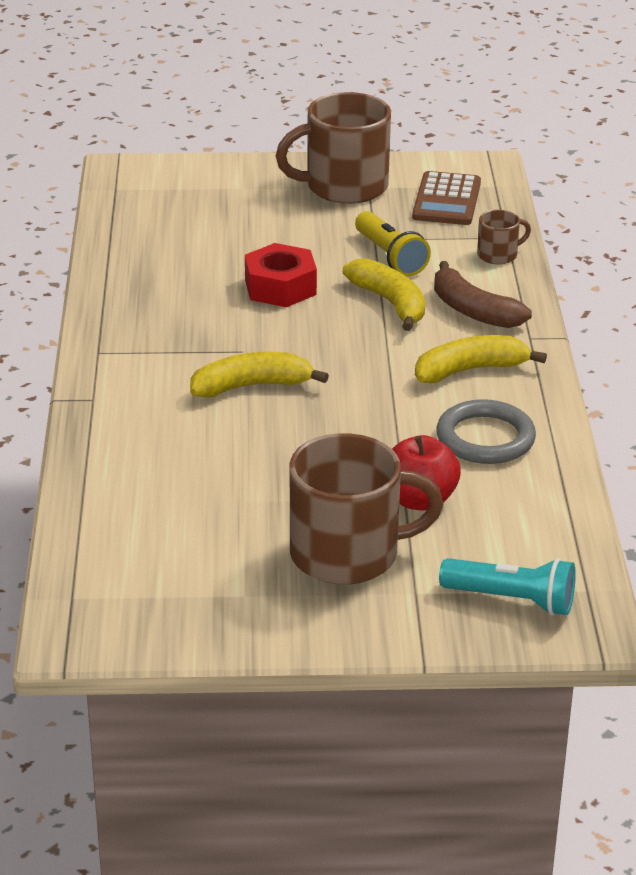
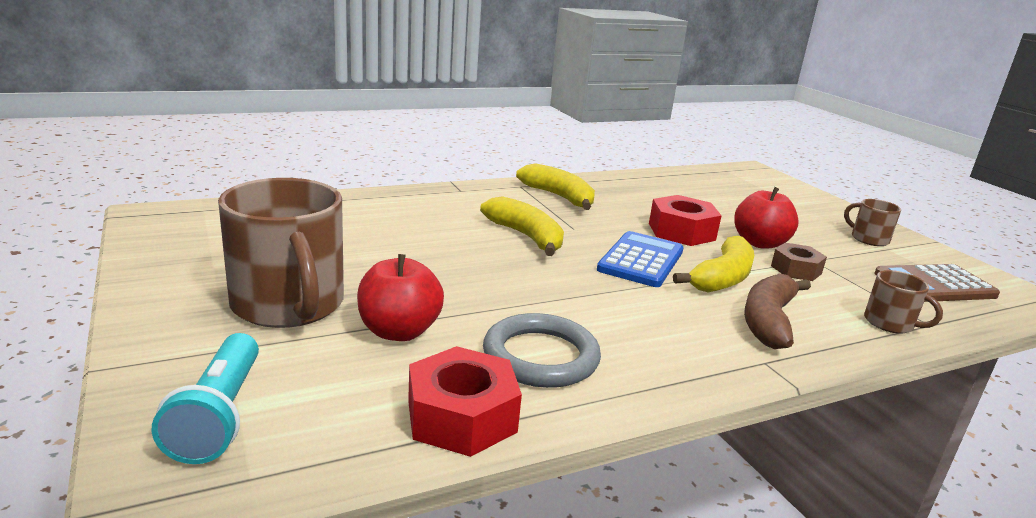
camera: 65 degrees right, 10 degrees down
(327, 252) = (759, 243): none -> red apple
(336, 334) = (641, 260): none -> blue calculator
(344, 187) = (868, 239): brown mug -> brown mug, size x0.47
(390, 257) = (796, 270): yellow flashlight -> brown nut
(470, 370) = (659, 332): yellow banana -> yellow banana (559, 197)
(550, 492) = (461, 416): none -> red nut

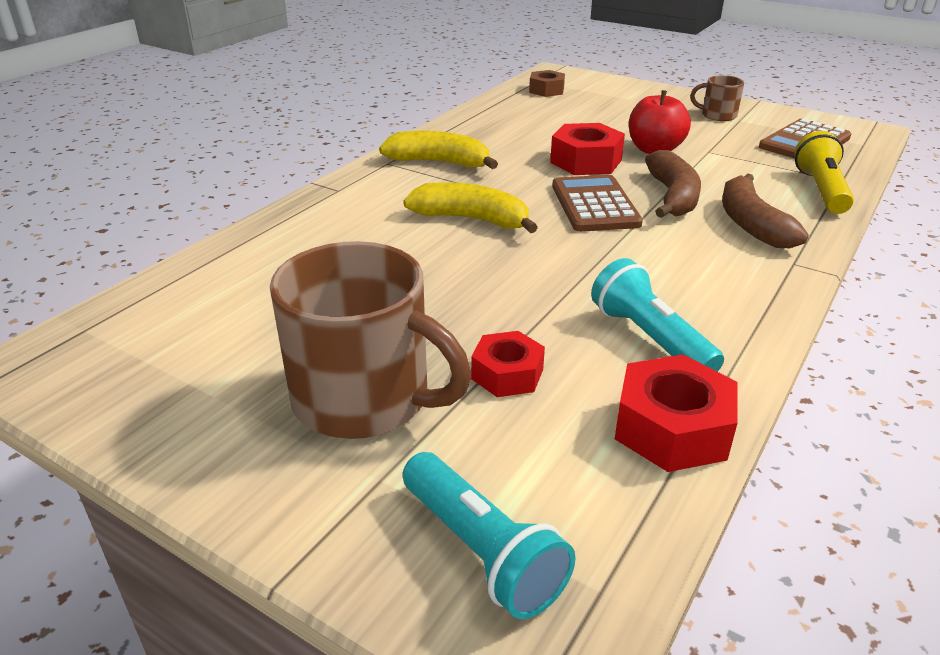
camera: 30 degrees left, 10 degrees up
(399, 331) = (507, 374): red apple -> red nut
(540, 356) = (649, 338): grey ring -> turquoise flashlight
(641, 260) = (594, 205): blue calculator -> brown calculator
(722, 278) = (672, 196): yellow banana -> brown banana
(796, 270) = (709, 166): brown nut -> brown nut (546, 90)
(890, 323) = (820, 190): brown mug -> yellow flashlight

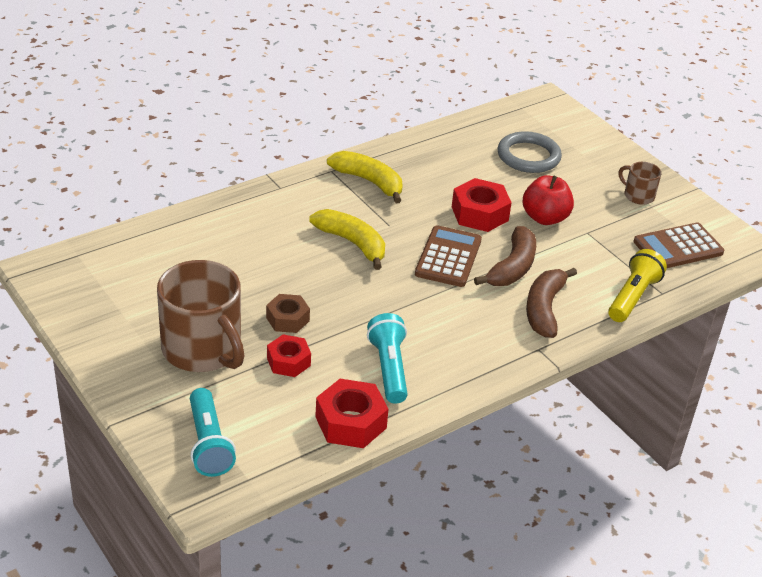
camera: 20 degrees right, 5 degrees up
(546, 90) = (519, 122): brown nut -> brown nut (287, 319)
(583, 110) = (528, 156): none -> grey ring

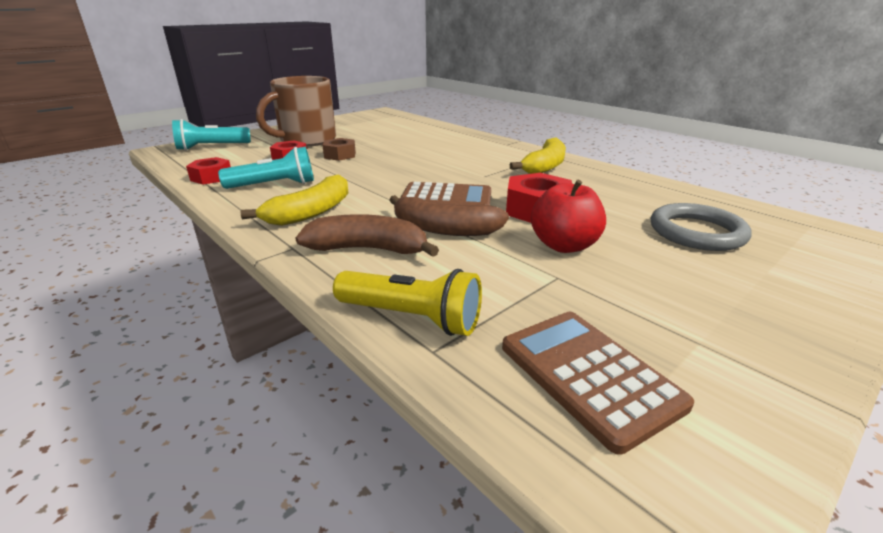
camera: 85 degrees right, 10 degrees down
(350, 422) = (211, 177): red nut -> red nut, size x0.65
(352, 243) = (446, 166): yellow banana -> yellow banana (311, 212)
(638, 195) = (715, 325): brown mug -> none

